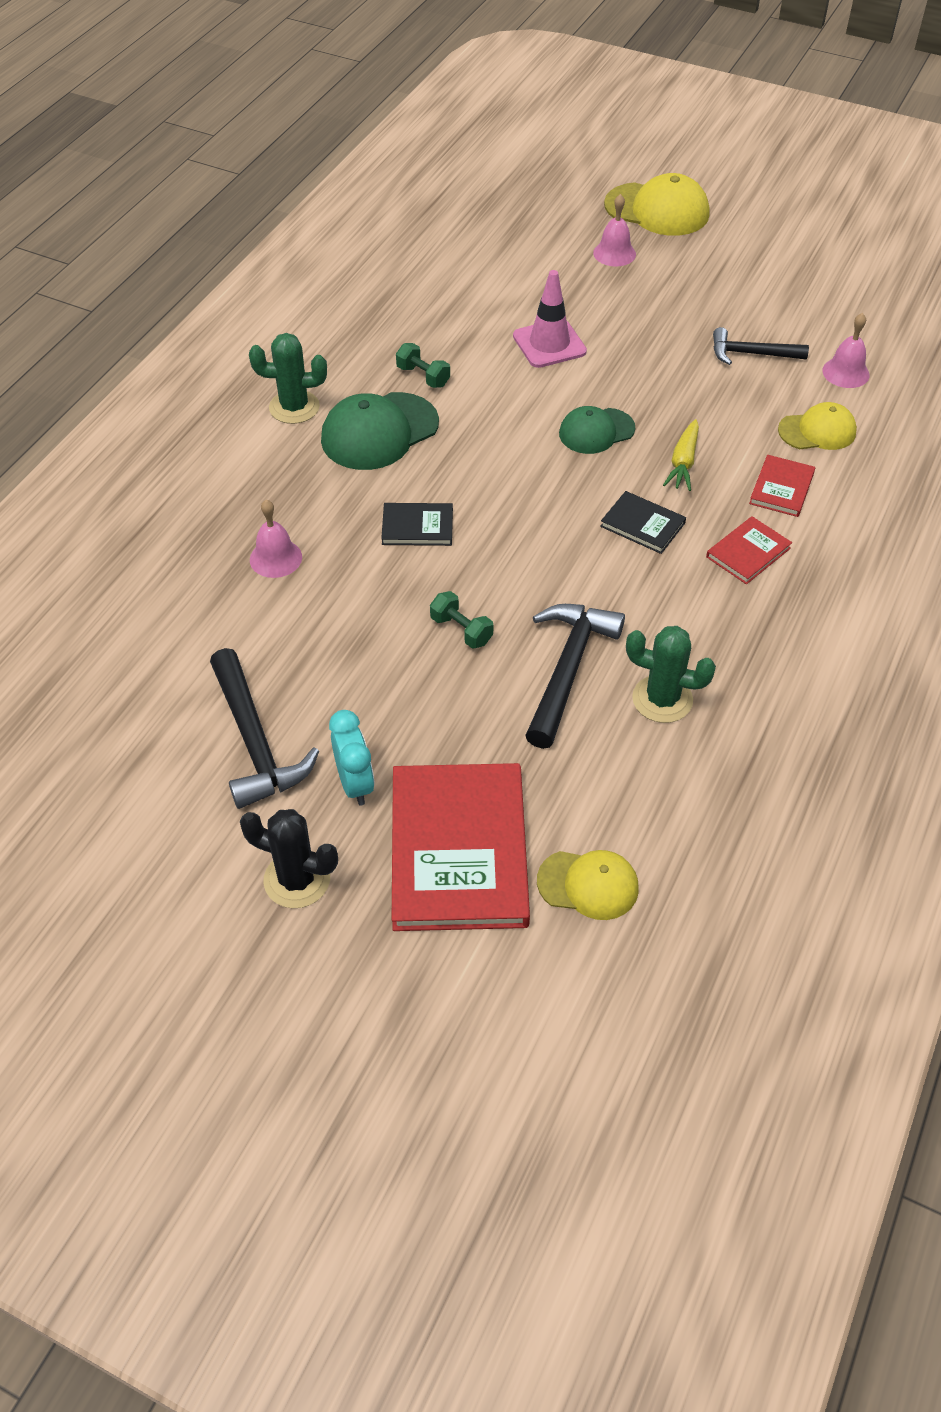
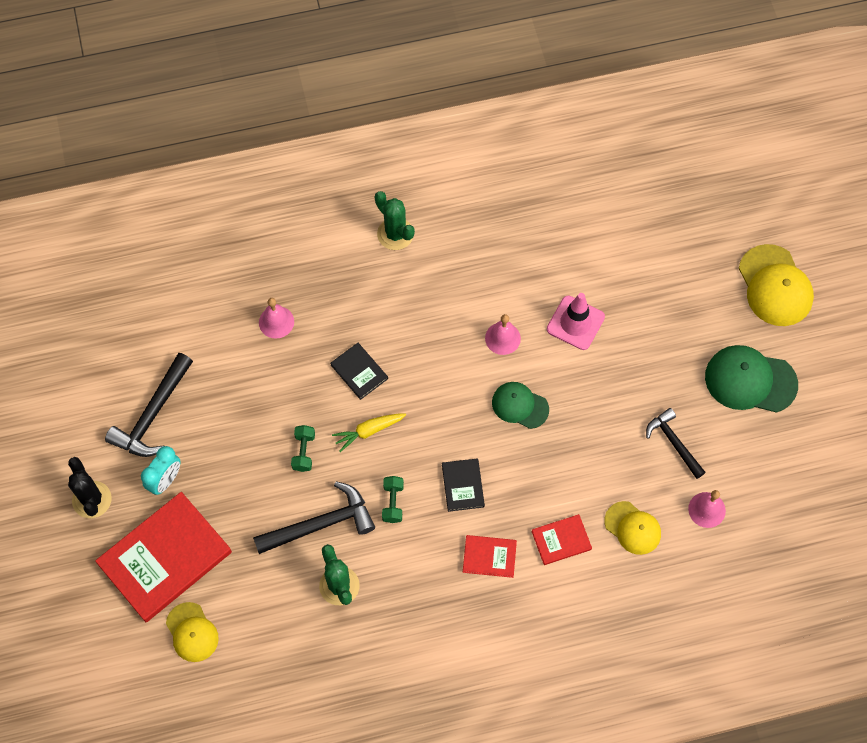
camera: 50 degrees right, 15 degrees up
(379, 432) = (415, 293): green cap -> green cap (750, 380)
(423, 376) = (482, 278): green dumbbell -> green dumbbell (393, 502)
(614, 253) = (702, 294): pink bell -> pink bell (502, 338)
(683, 462) = (535, 471): yellow carrot -> yellow carrot (369, 431)

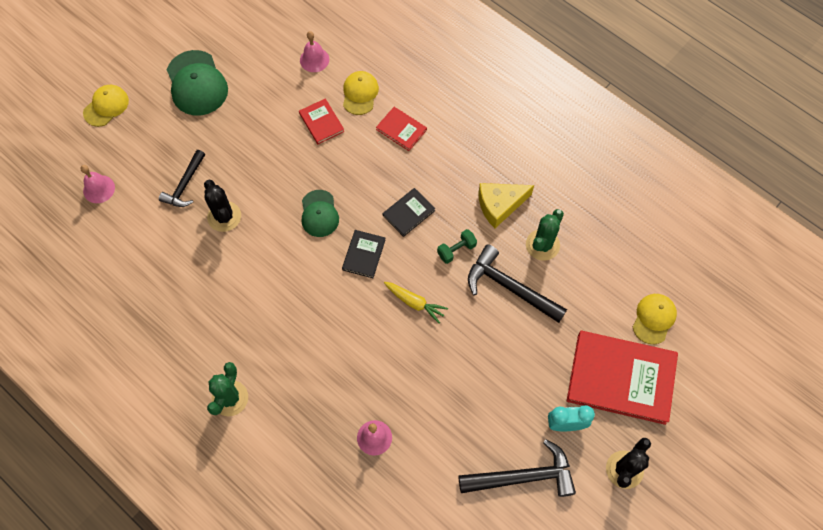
camera: 125 degrees left, 0 degrees up
(304, 452) = (465, 337): green dumbbell -> none
(359, 372) = (372, 342): black book -> black book (364, 254)
(409, 576) = (500, 205): none -> yellow cheese
(489, 557) = (447, 165): red book -> red book (321, 122)
(502, 338) = (271, 258): pink bell -> pink bell (99, 189)
(575, 323) = (224, 216): pink traffic cone -> black cactus
(674, 443) = (278, 103): black hammer -> black hammer (185, 185)
(775, 286) = (106, 106): yellow cap -> yellow cap, size x0.63

